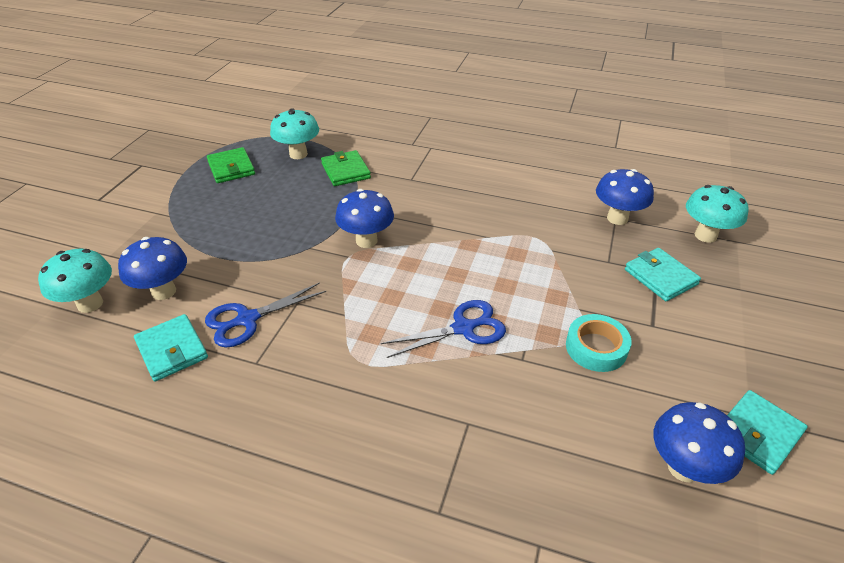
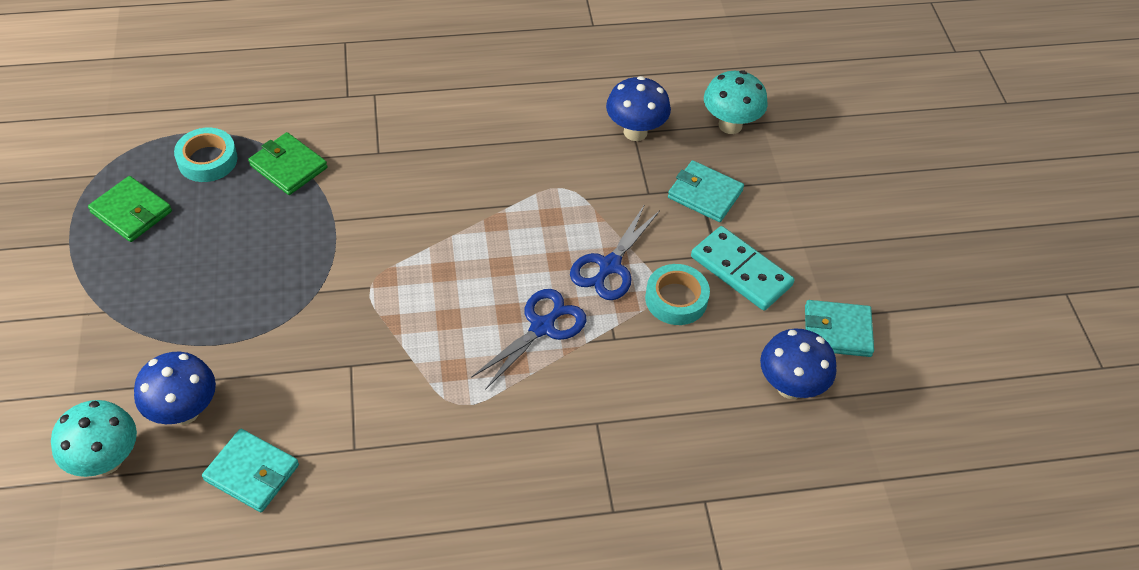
camera: 30 degrees left, 10 degrees up
(247, 319) = (309, 406): blue scissors -> blue scissors (610, 266)
(298, 154) = (207, 160): turquoise mushroom -> turquoise tape
(366, 241) = (378, 259): blue mushroom -> none
(671, 346) = (741, 271): none -> turquoise domino
(757, 434) = (837, 331): turquoise wallet -> turquoise wallet turned 75 degrees clockwise

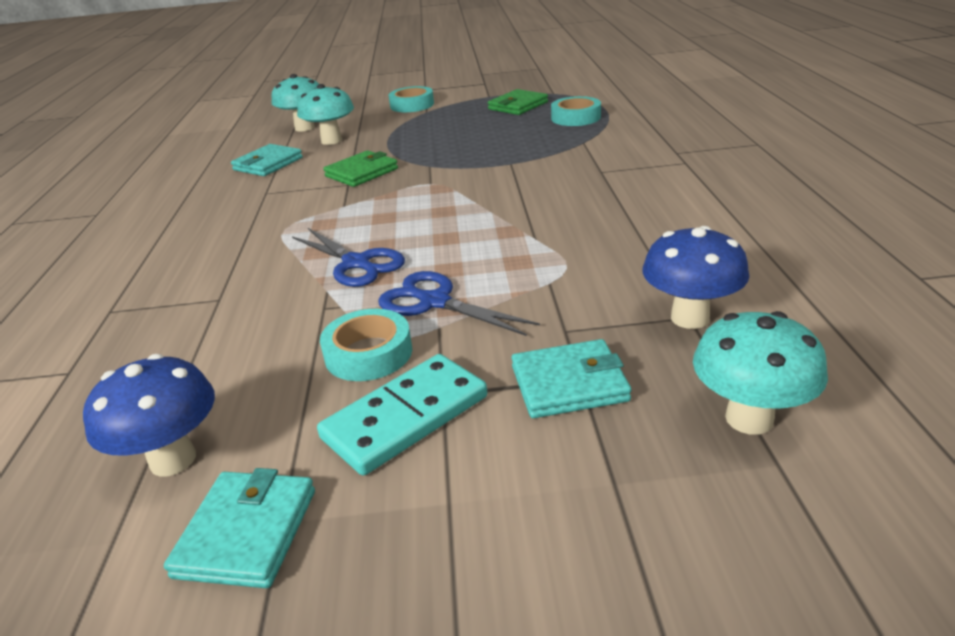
camera: 100 degrees right, 20 degrees down
(62, 332) = (412, 105): none -> turquoise tape
(184, 411) = (331, 141): blue mushroom -> turquoise mushroom
(288, 166) = (574, 142): green wallet -> green wallet (361, 172)
(705, 194) = (569, 384): turquoise wallet -> turquoise wallet turned 45 degrees clockwise

